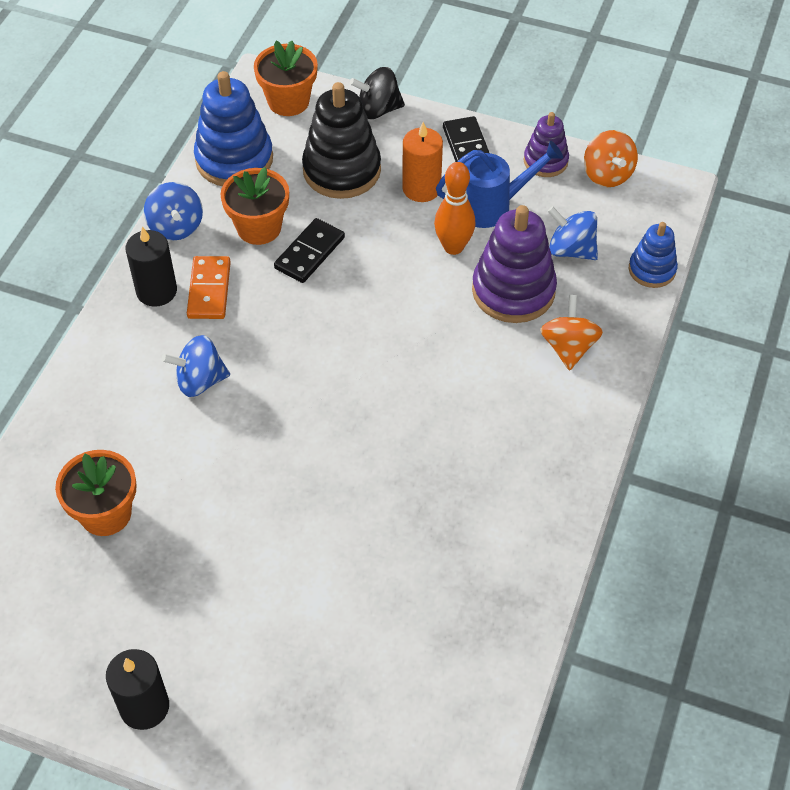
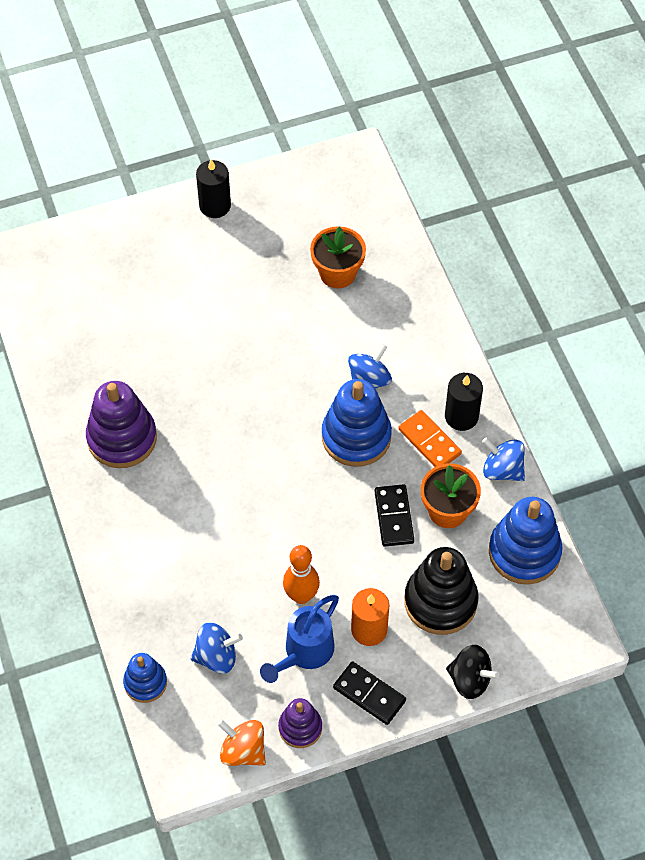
camera: 140 degrees right, 5 degrees up
(268, 339) = (356, 437): none -> blue stacking toy
(288, 101) = (543, 634): orange flower pot -> none
(378, 109) = (470, 680): black spinning top -> black spinning top turned 75 degrees clockwise
(513, 291) = (230, 591): purple stacking toy -> purple stacking toy (122, 438)
(568, 347) = (157, 573): orange spinning top -> none

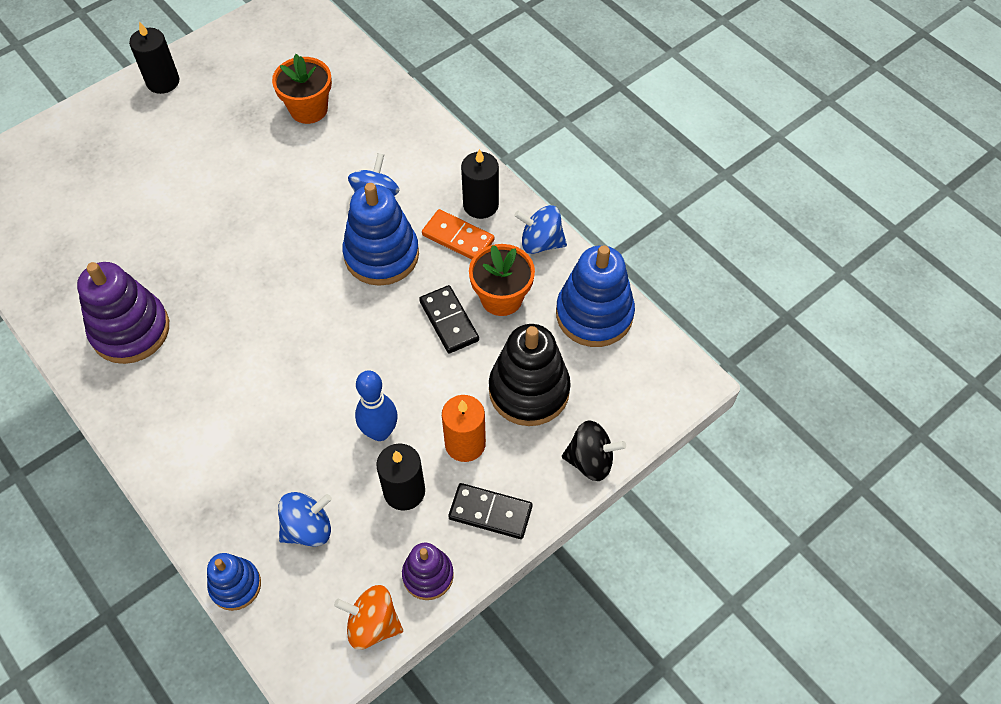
camera: 20 degrees left, 0 degrees up
(301, 596) = (380, 432): orange bowling pin -> blue bowling pin
(304, 652) = (404, 491): blue watering can -> black candle

